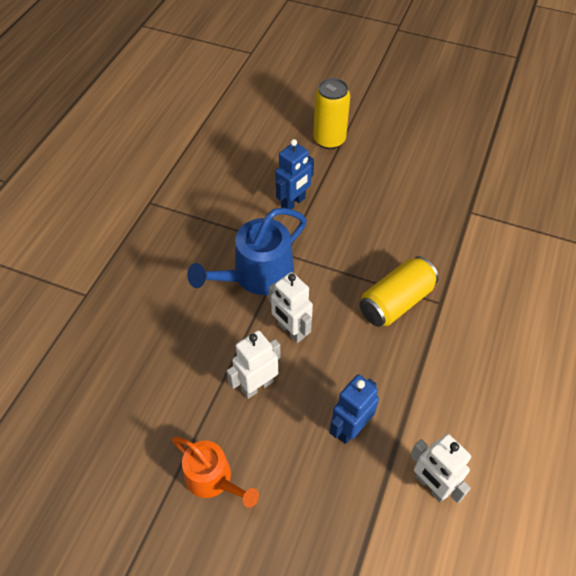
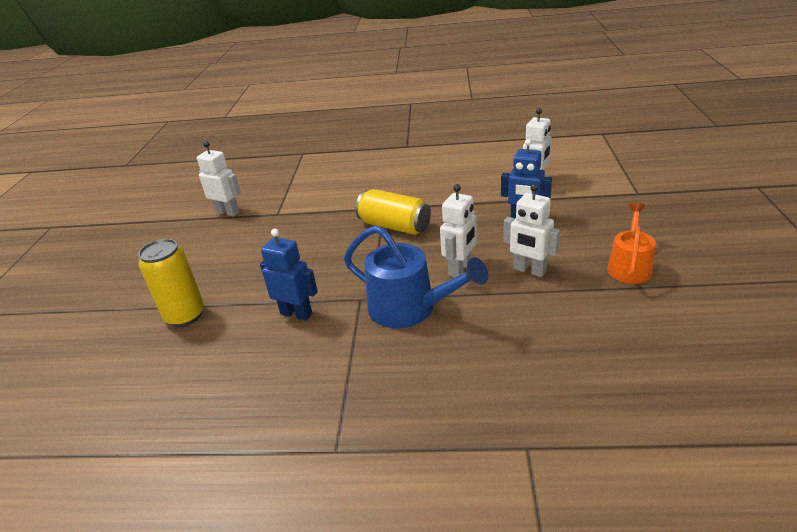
camera: 105 degrees left, 20 degrees down
(490, 174) = (228, 212): none -> white robot

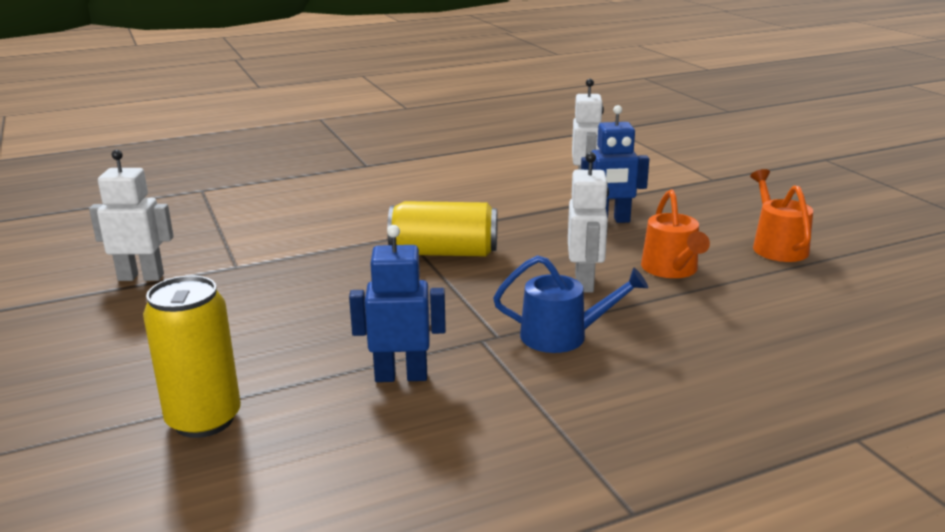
camera: 30 degrees left, 10 degrees down
(409, 308) = (562, 336): blue watering can -> blue watering can, size x0.65
(529, 270) = (671, 269): white robot -> orange watering can

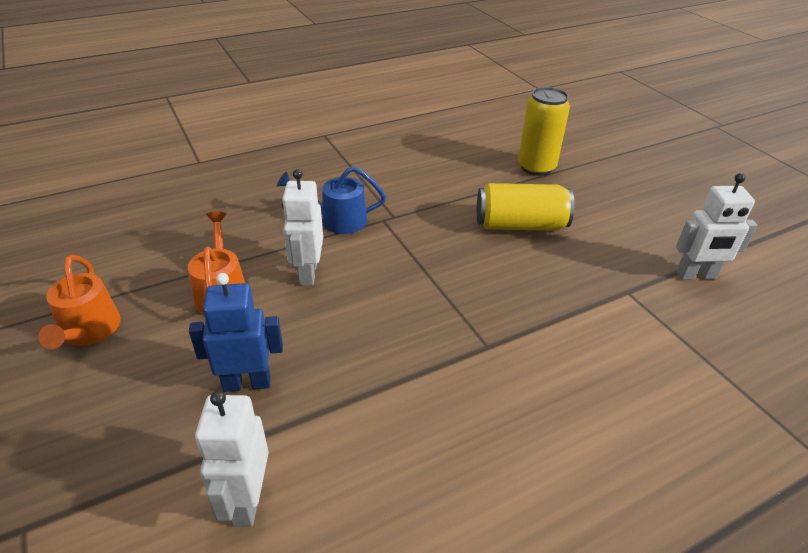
camera: 175 degrees right, 15 degrees up
(401, 376) = (440, 191): blue robot -> none
(444, 253) = (438, 315): yellow can -> yellow can (520, 225)

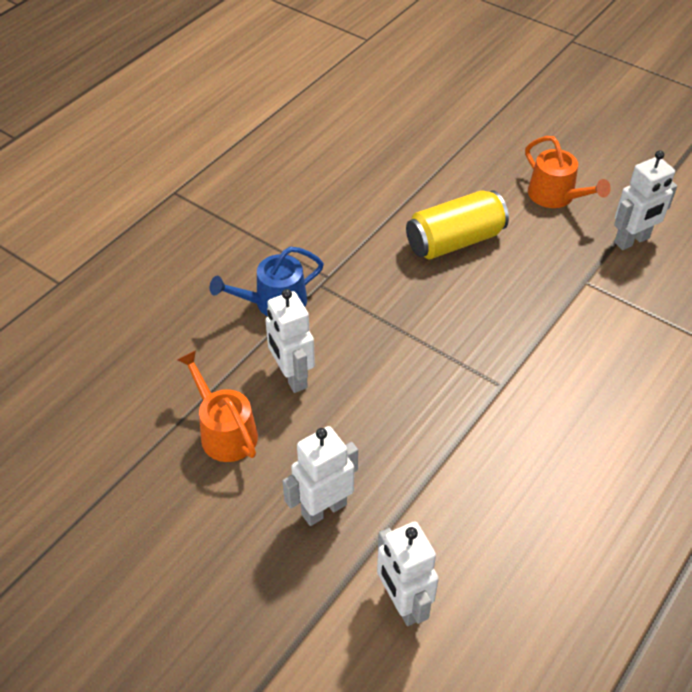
camera: 25 degrees left, 10 degrees up
(89, 331) = (129, 526): orange watering can -> orange watering can (555, 196)
(247, 383) = (323, 509): blue robot -> white robot
(536, 167) = (428, 160): yellow can -> none

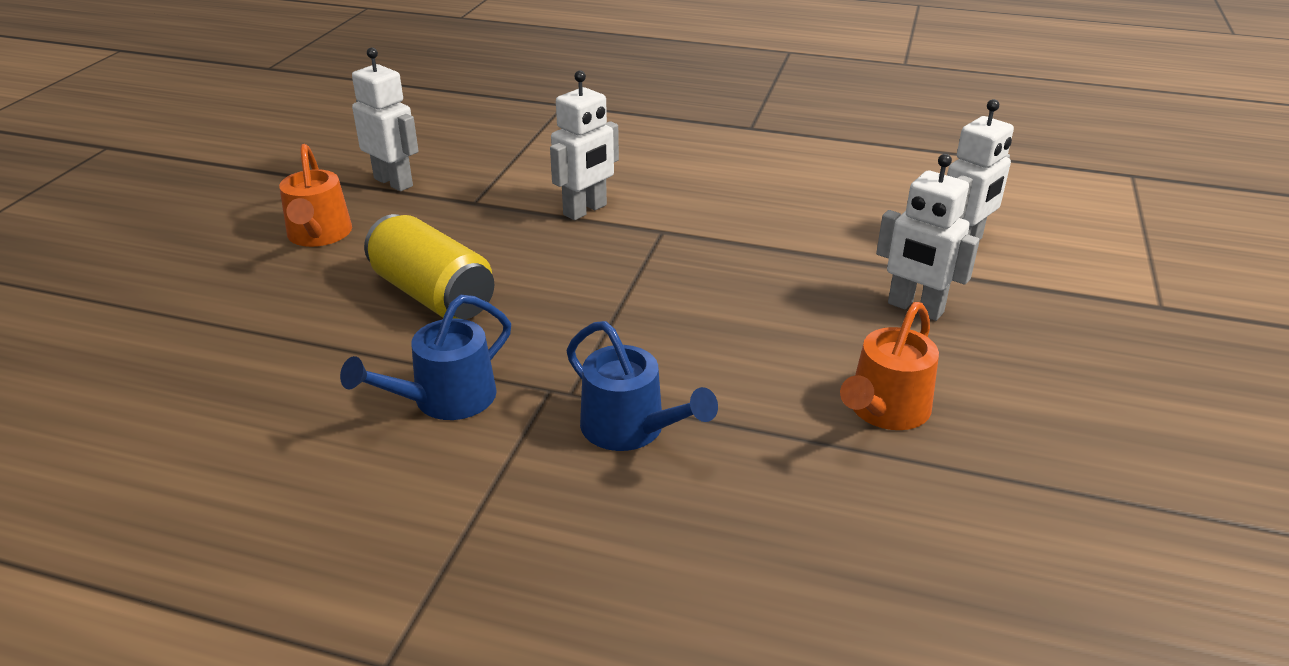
camera: 110 degrees left, 15 degrees down
(292, 377) = (755, 376): white robot -> white robot (585, 210)
(340, 232) = (446, 399): none -> blue watering can
(555, 196) = (319, 235): orange watering can -> orange watering can turned 135 degrees clockwise

